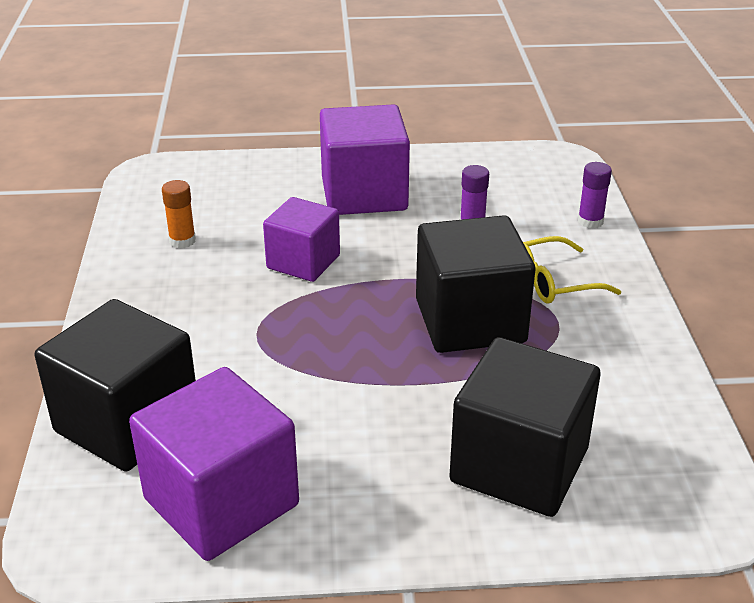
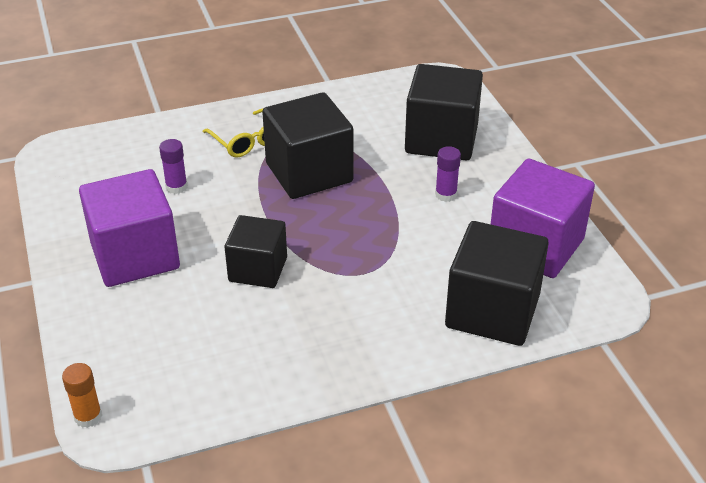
camera: 105 degrees left, 5 degrees up
(182, 241) = (245, 356): orange glue stick -> orange glue stick (88, 416)
(303, 262) = (258, 269): purple cube -> black cube
(590, 221) = (159, 131): purple glue stick -> purple glue stick (446, 195)

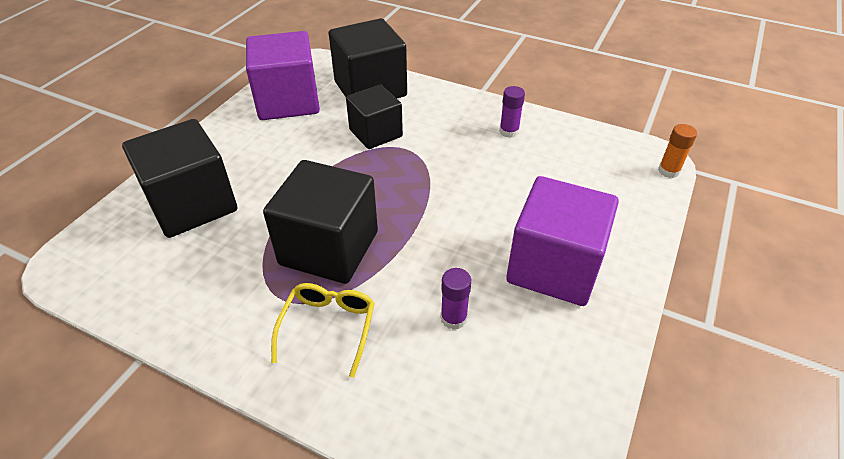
camera: 135 degrees left, 5 degrees up
(258, 269) = (470, 193): black cube -> black cube (375, 133)
(446, 195) = (273, 161): purple glue stick -> purple glue stick (509, 131)

